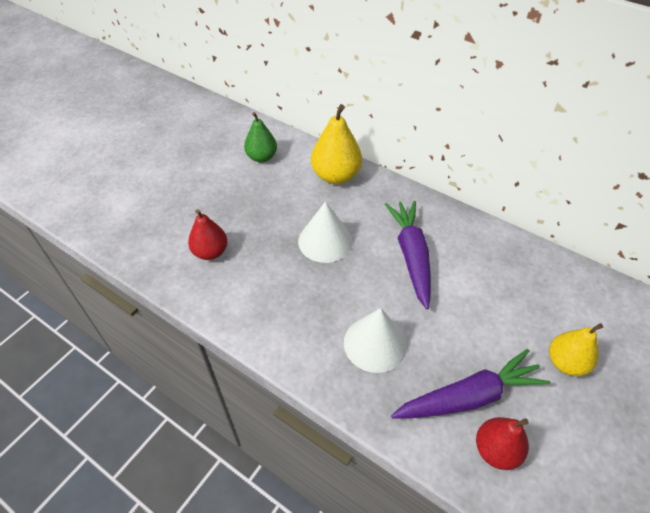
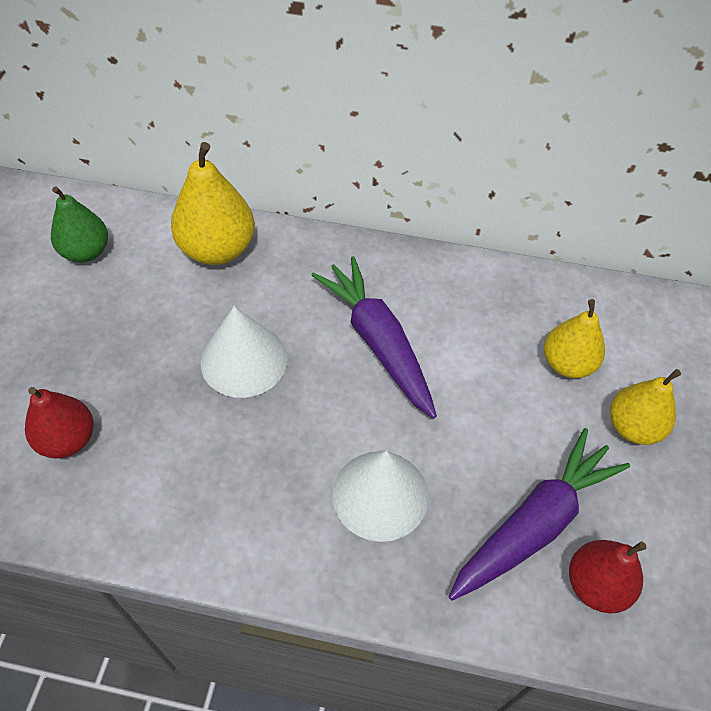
camera: 25 degrees left, 5 degrees up
(534, 308) = (567, 364): none -> yellow pear

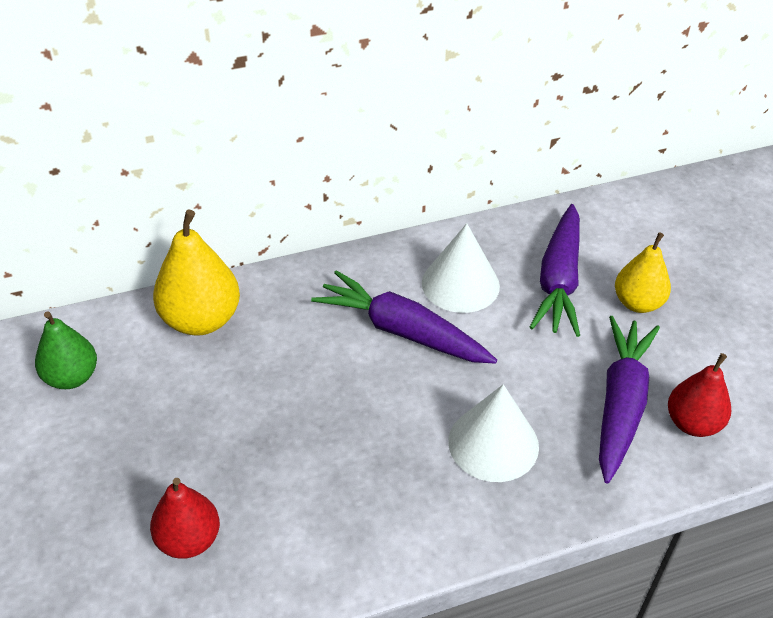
camera: 30 degrees left, 10 degrees down
(244, 360) = (299, 398): white cone -> white cone (460, 284)
(567, 364) = (559, 280): yellow pear -> purple carrot

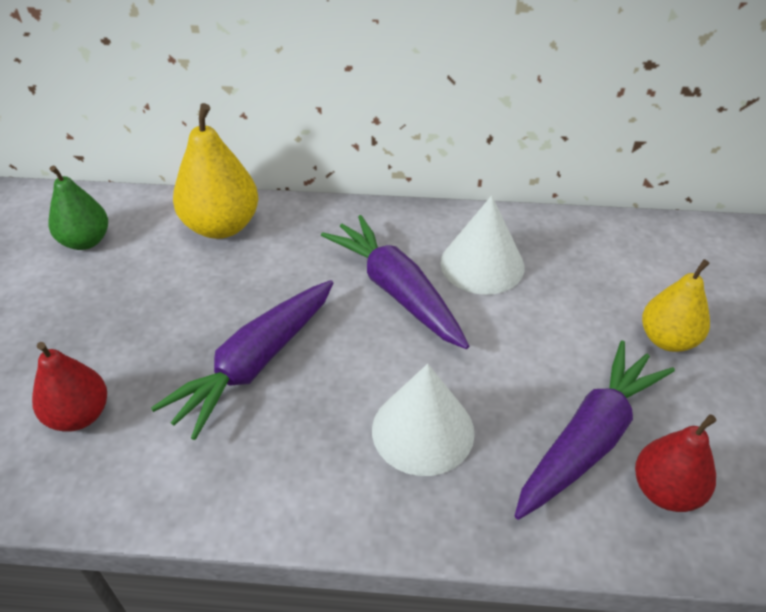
camera: 25 degrees right, 0 degrees up
(559, 280) = (589, 290): purple carrot -> purple carrot (255, 363)

